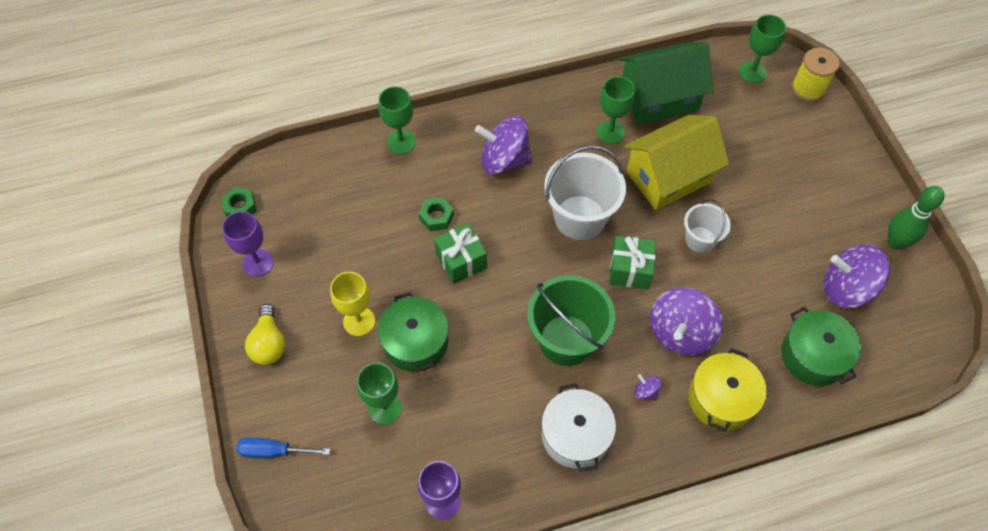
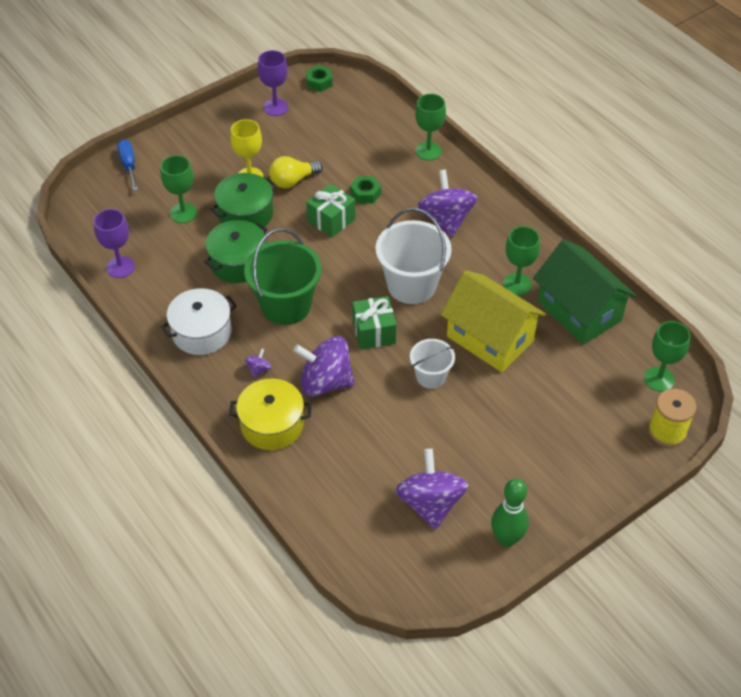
camera: 70 degrees right, 10 degrees down
(269, 343) = (211, 135): yellow light bulb -> yellow light bulb (293, 181)
(813, 355) = (344, 487): green pot -> green pot (238, 262)

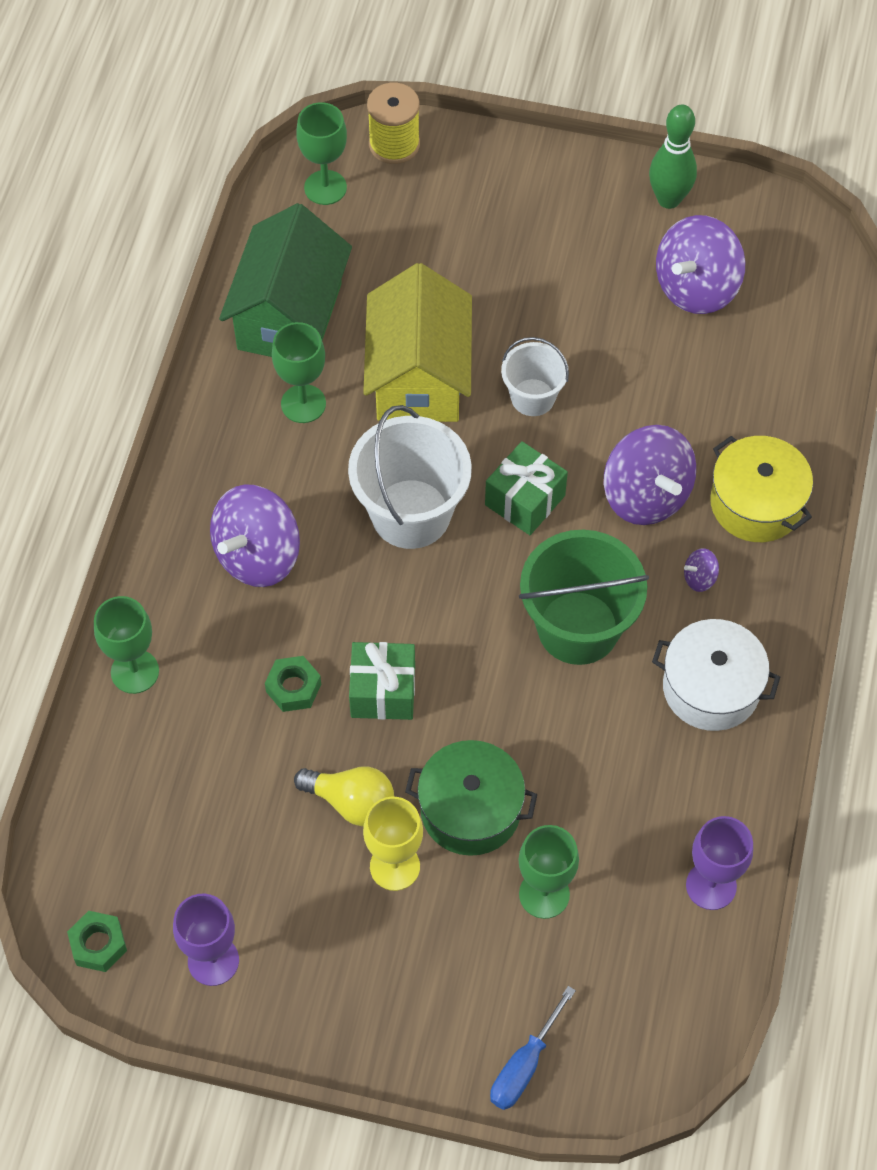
camera: 130 degrees left, 10 degrees up
(238, 262) = (563, 744): green pot -> none

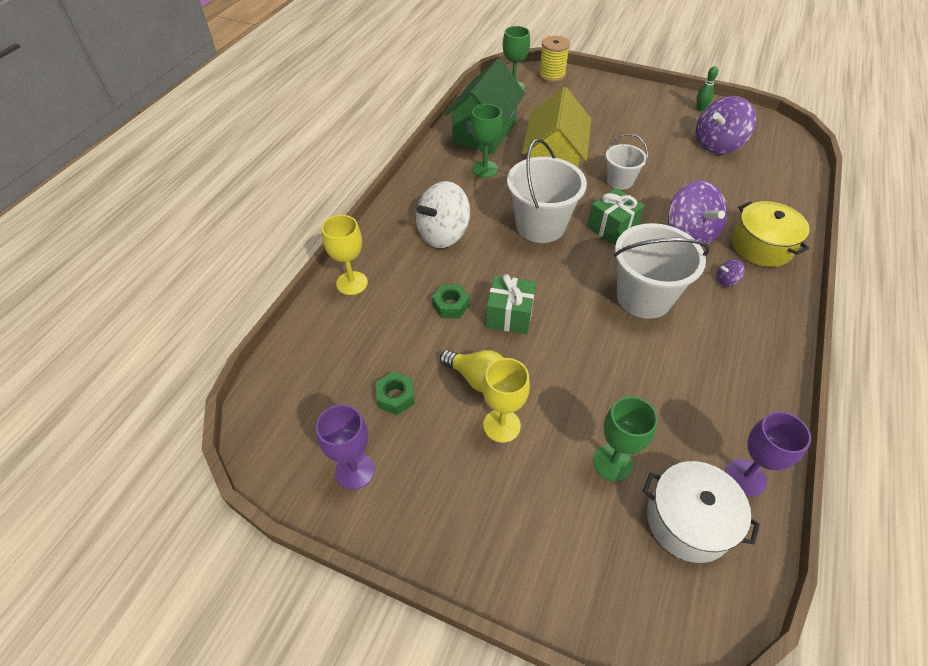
camera: 10 degrees right, 10 degrees down
(98, 944) = (275, 445): green nut -> green nut (395, 397)
(135, 671) = (352, 283): green goblet -> yellow goblet
(258, 555) = (443, 234): purple spinning top -> white spinning top
(470, 809) = (561, 396): green pot -> none
(524, 1064) = (589, 598): blue screwdriver -> none
(578, 628) = (644, 297): green bucket -> white bucket
(668, 199) = (700, 109): green bowling pin -> green bowling pin, size x0.58
(711, 688) = (737, 344): white pot -> white pot (688, 521)

